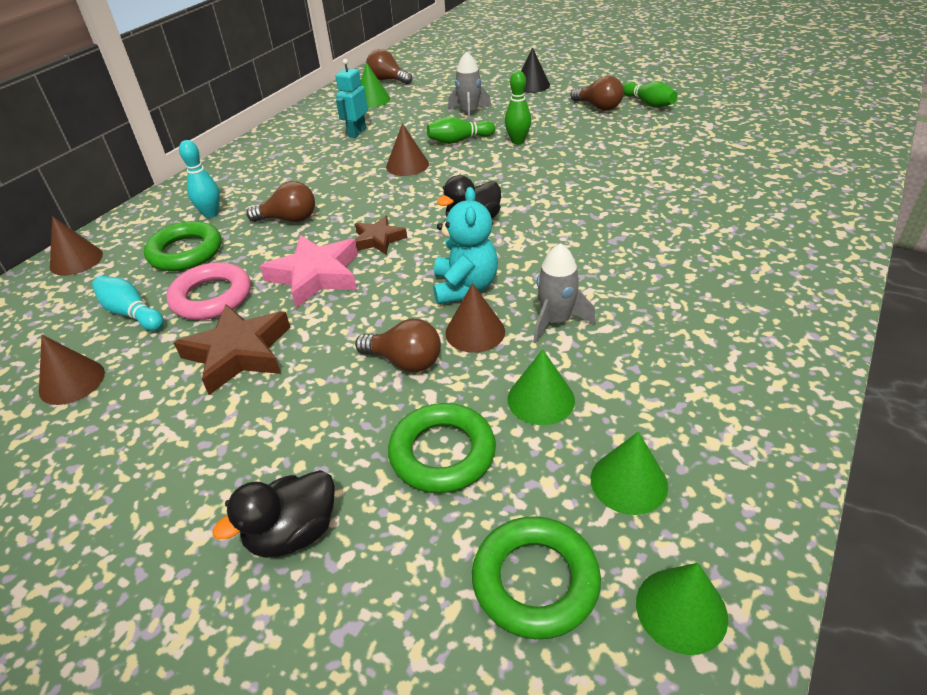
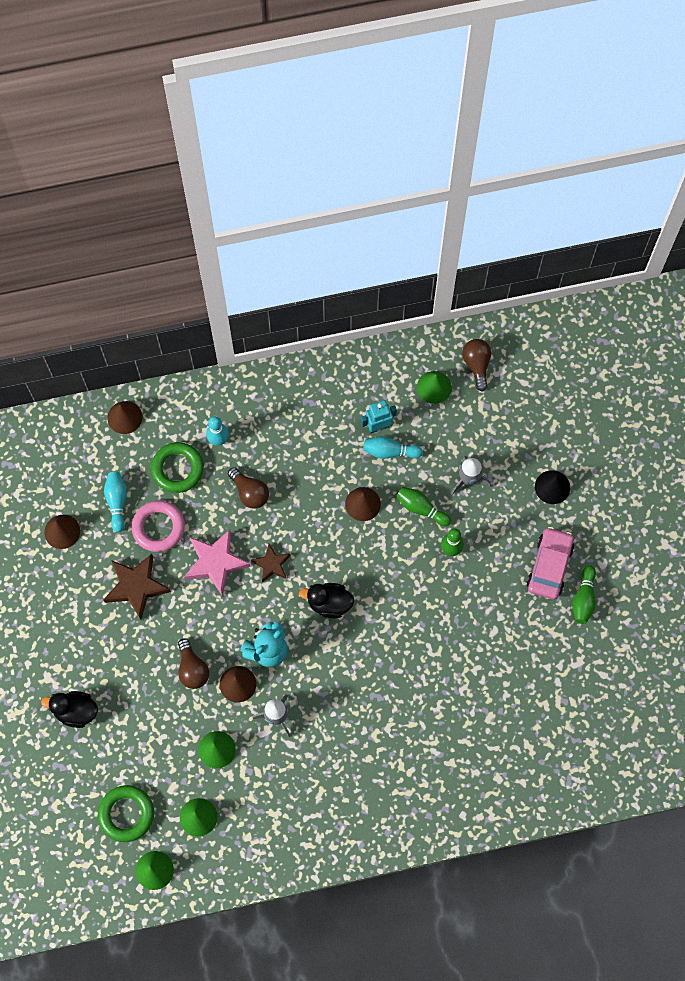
camera: 45 degrees right, 30 degrees up
(386, 135) = (390, 451): none -> turquoise bowling pin
(442, 453) = (155, 733): green ring -> none
(598, 107) = (549, 566): brown light bulb -> pink car

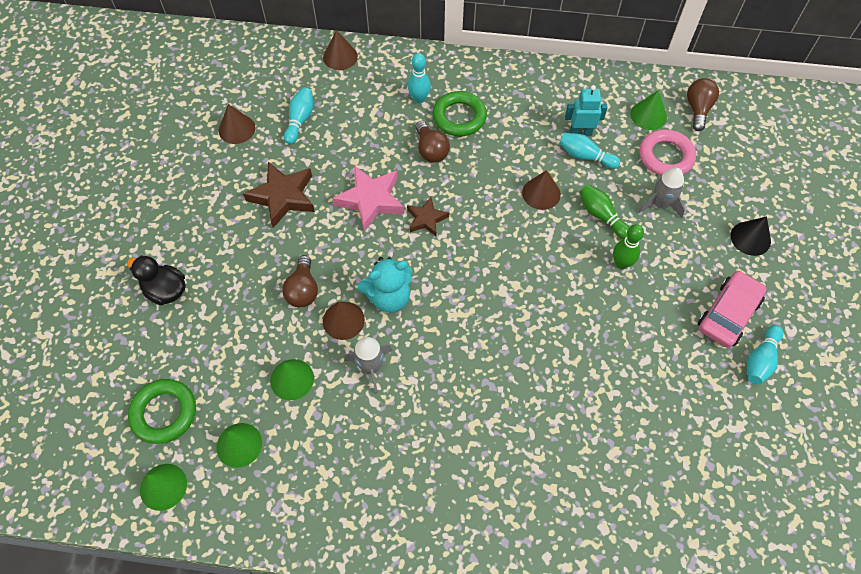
camera: 20 degrees right, 10 degrees down
(158, 527) = (329, 153): pink ring -> pink ring (666, 156)
(177, 469) = (370, 111): green ring -> green ring (459, 117)
(329, 603) = (472, 274): black duck -> none
(583, 598) = (760, 360): green bowling pin -> turquoise bowling pin

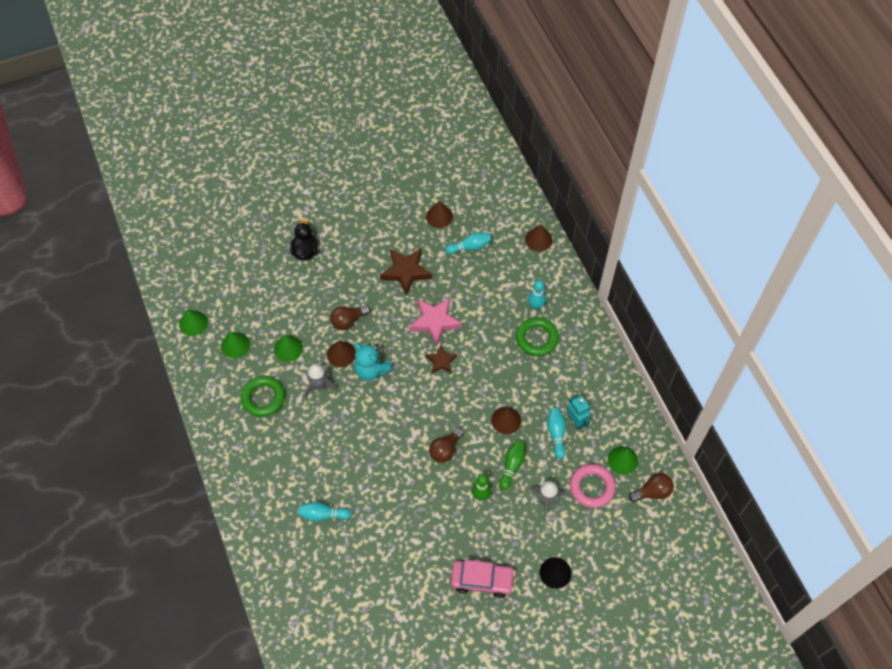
camera: 60 degrees right, 0 degrees up
(164, 413) = (233, 297): green ring -> green ring (263, 398)
(431, 150) = (497, 336): brown light bulb -> brown light bulb (445, 450)
(760, 360) = (458, 614): turquoise bowling pin -> turquoise bowling pin (323, 514)

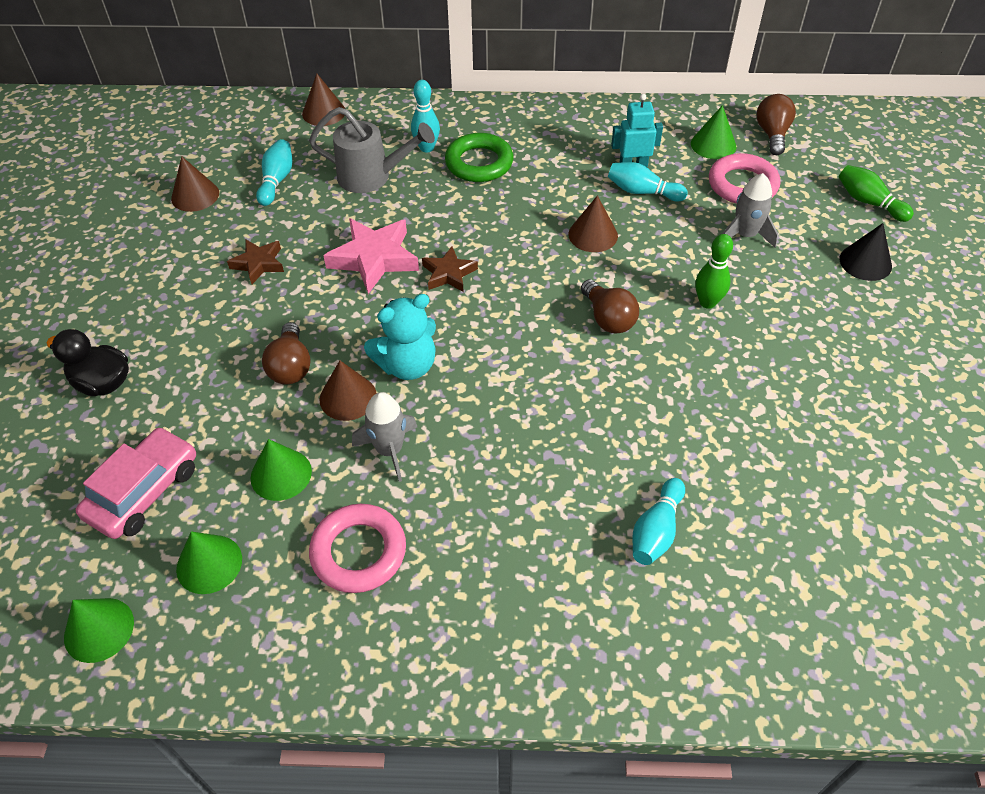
camera: 65 degrees left, 10 degrees down
(263, 398) = (358, 552): green ring -> pink ring
(406, 272) = (258, 264): brown star -> brown star, size x0.60
(482, 580) = (855, 347): pink car -> pink car (144, 491)
(496, 290) = (372, 177): none -> grey watering can
(512, 466) = (673, 253): green bowling pin -> green bowling pin (869, 202)

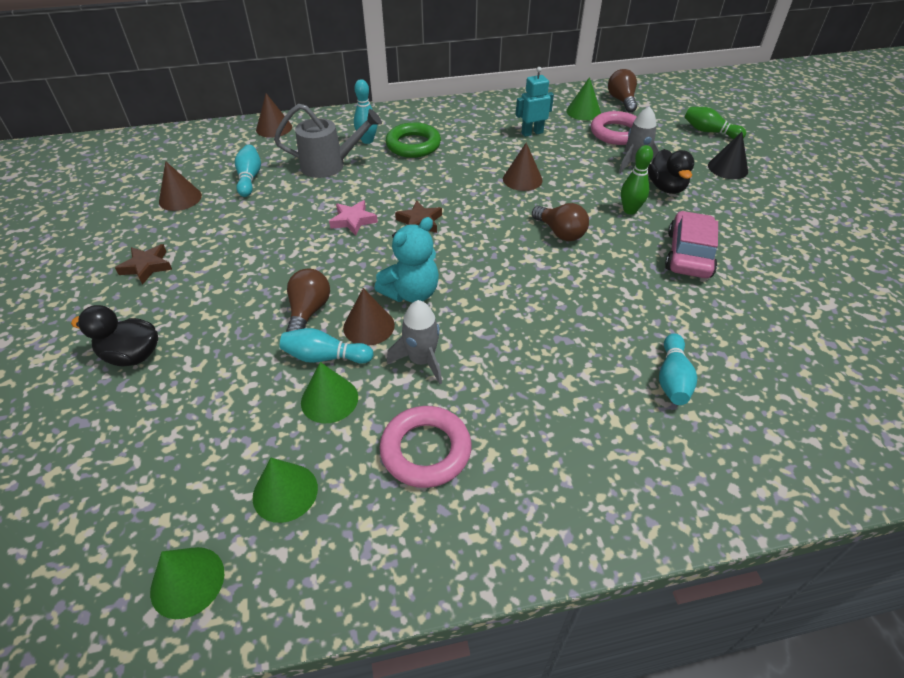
camera: 15 degrees left, 5 degrees down
(144, 491) = (200, 441): pink car -> pink car (689, 254)
(258, 264) = (253, 239): brown star -> brown star (147, 266)
(291, 366) = (309, 311): brown light bulb -> brown light bulb turned 150 degrees counterclockwise
(374, 259) = (353, 221): pink star -> pink star, size x0.60
(642, 192) = (546, 147): turquoise bowling pin -> turquoise bowling pin (325, 357)
(769, 277) = (666, 187): none -> black duck

